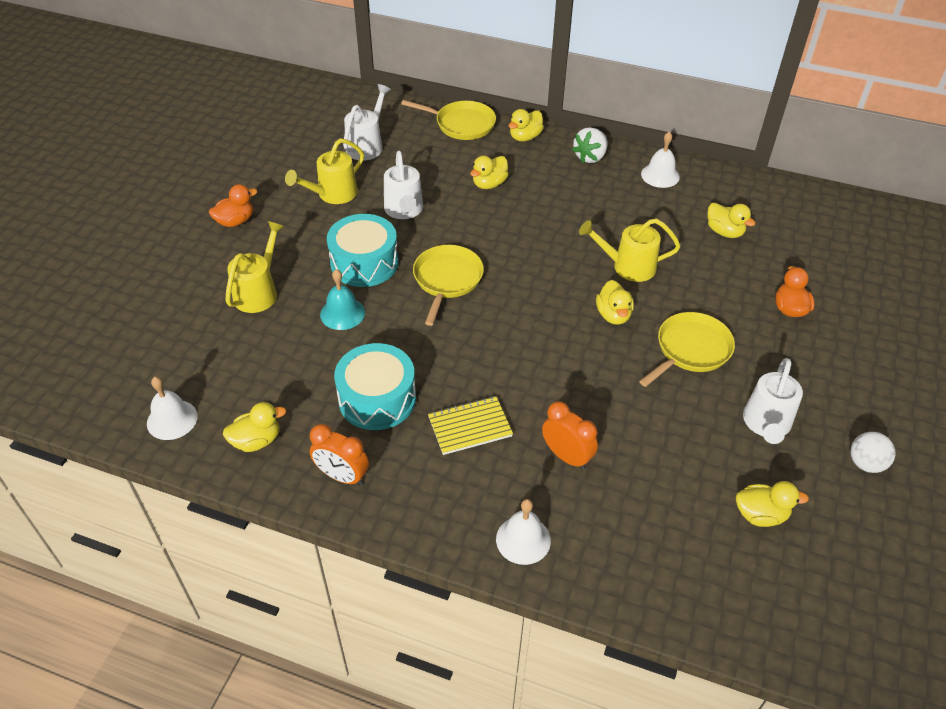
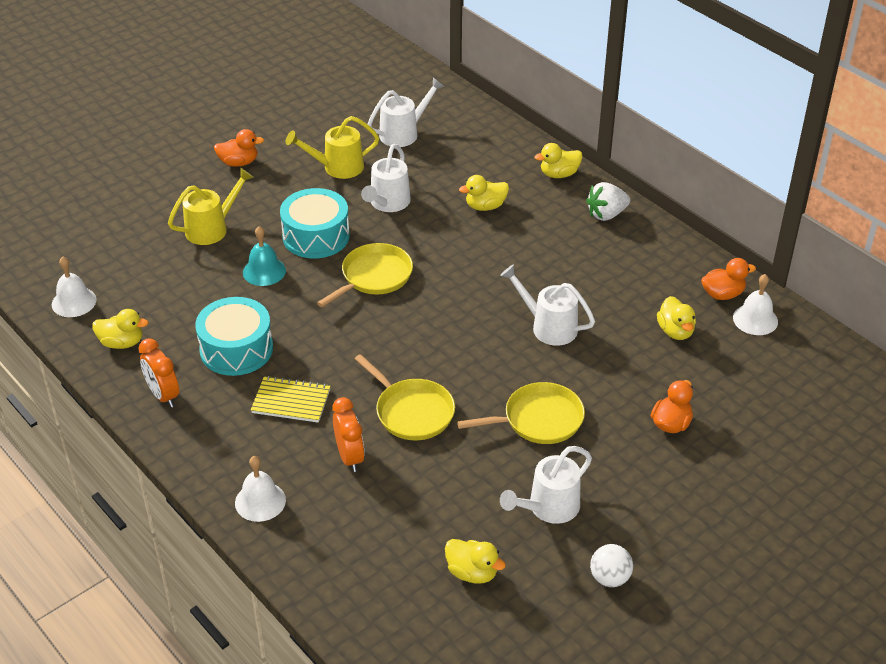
camera: 30 degrees right, 5 degrees down
(462, 124) = (509, 142): yellow pan -> yellow pan (412, 412)
(613, 315) = (495, 363): yellow duck -> none
(627, 266) = (548, 326): yellow watering can -> white watering can
(660, 175) = (661, 256): white bell -> white bell (755, 319)
(730, 189) = (722, 294): none -> orange duck

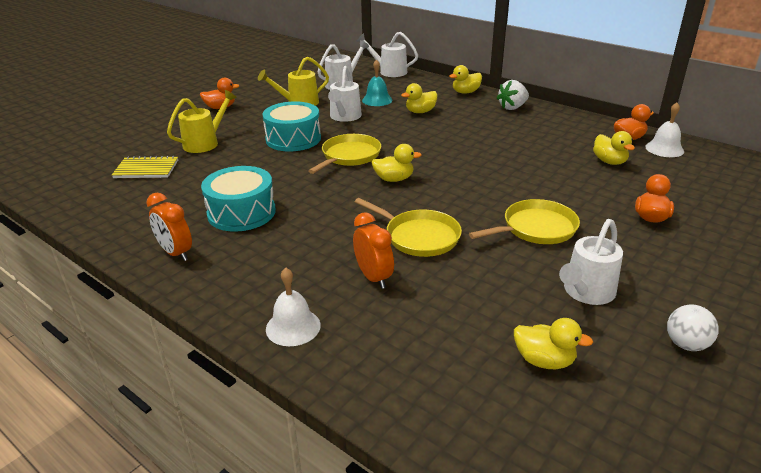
camera: 10 degrees left, 10 degrees down
(74, 302) = (84, 198): white bell -> none
(122, 343) = (131, 220): yellow duck -> yellow duck (394, 179)
(264, 271) = (255, 162): turquoise bell -> turquoise bell (377, 100)
(291, 401) = (302, 242): yellow notebook -> yellow notebook (146, 169)
(548, 326) = (507, 169): white watering can -> white watering can (389, 71)

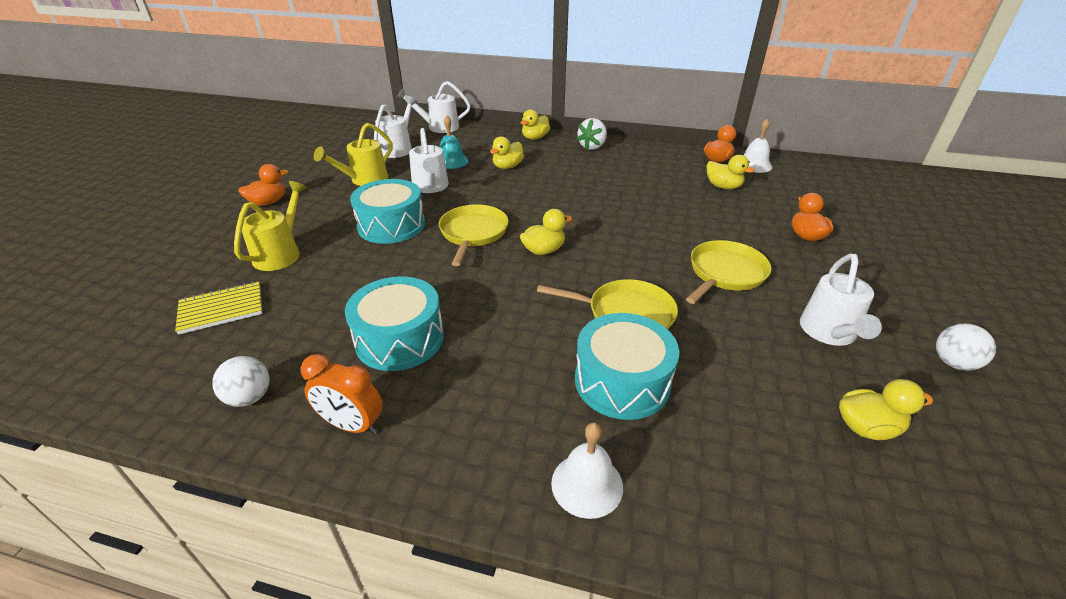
camera: 25 degrees left, 5 degrees up
(129, 222) = (249, 397): none -> white ball
(374, 277) = (622, 381): orange clock -> turquoise drum

